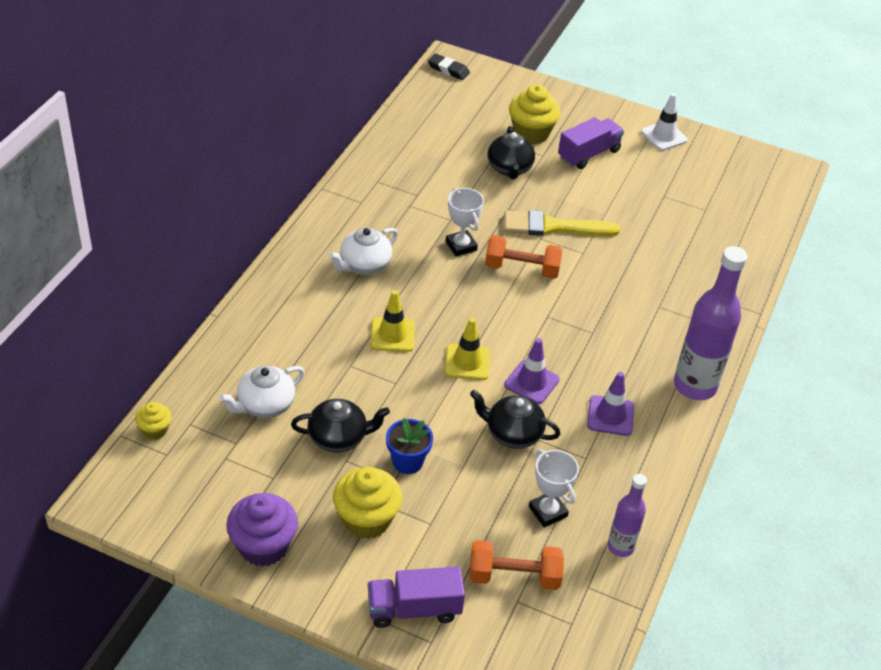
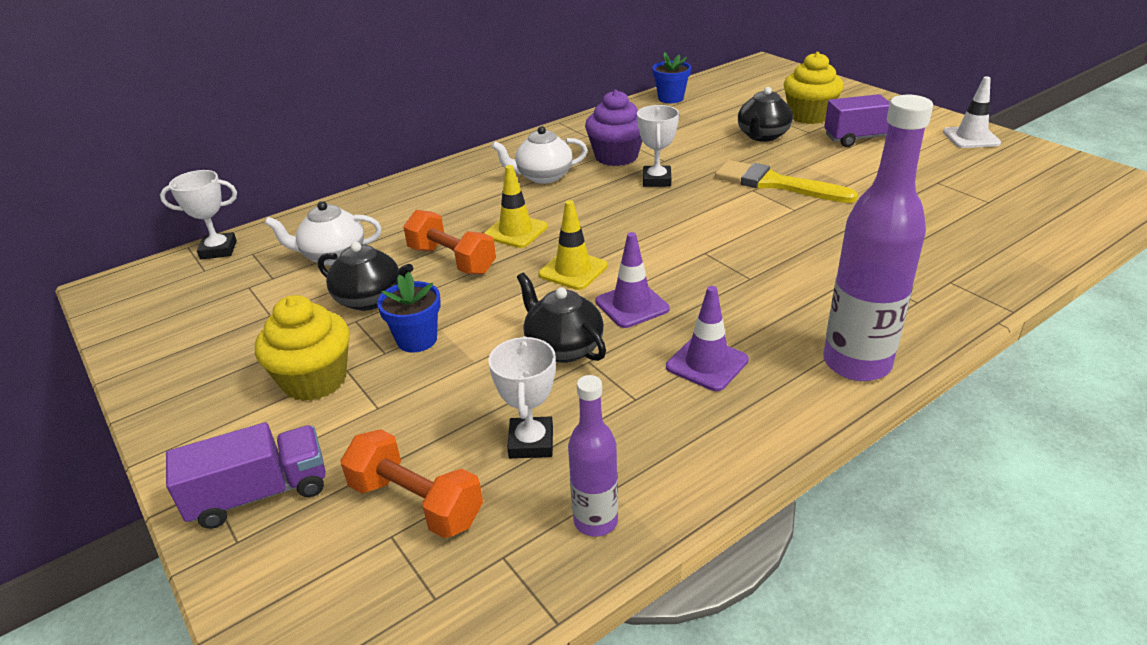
camera: 35 degrees right, 10 degrees down
(155, 430) = (218, 250): yellow cupcake -> white trophy
(263, 546) = (188, 371): purple cupcake -> purple cupcake (616, 157)
(400, 132) = (670, 98): none -> blue flower pot
(414, 609) = (260, 493): purple truck -> purple truck turned 135 degrees clockwise
(448, 70) = (757, 68): black eraser -> none
(522, 269) = (709, 209): orange dumbbell -> orange dumbbell (452, 260)

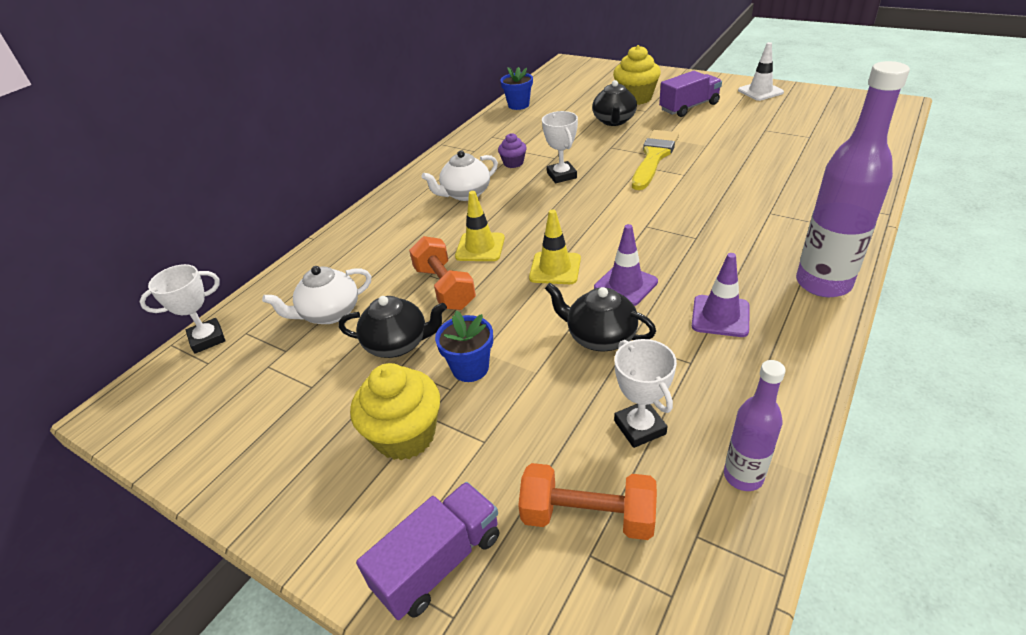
camera: 20 degrees left, 5 degrees up
(452, 260) = (444, 288): orange dumbbell -> orange dumbbell turned 45 degrees clockwise
(616, 157) = (513, 163): purple cupcake -> purple cupcake, size x0.54
(775, 184) = (654, 157): yellow brush -> yellow brush turned 105 degrees clockwise

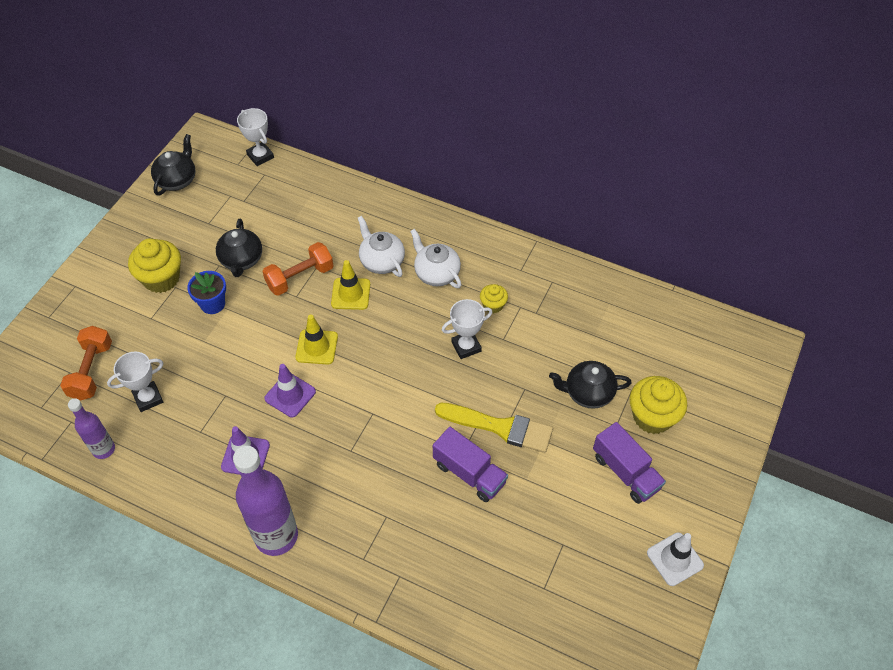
camera: 80 degrees right, 15 degrees up
(329, 313) = (278, 215): white teapot -> white teapot (381, 261)
(439, 562) = (77, 307): purple truck -> purple truck (469, 473)
(513, 163) = (493, 305): purple cupcake -> yellow cupcake
(518, 105) = (631, 299): blue flower pot -> none
(600, 337) = (233, 377): black teapot -> black teapot (177, 180)

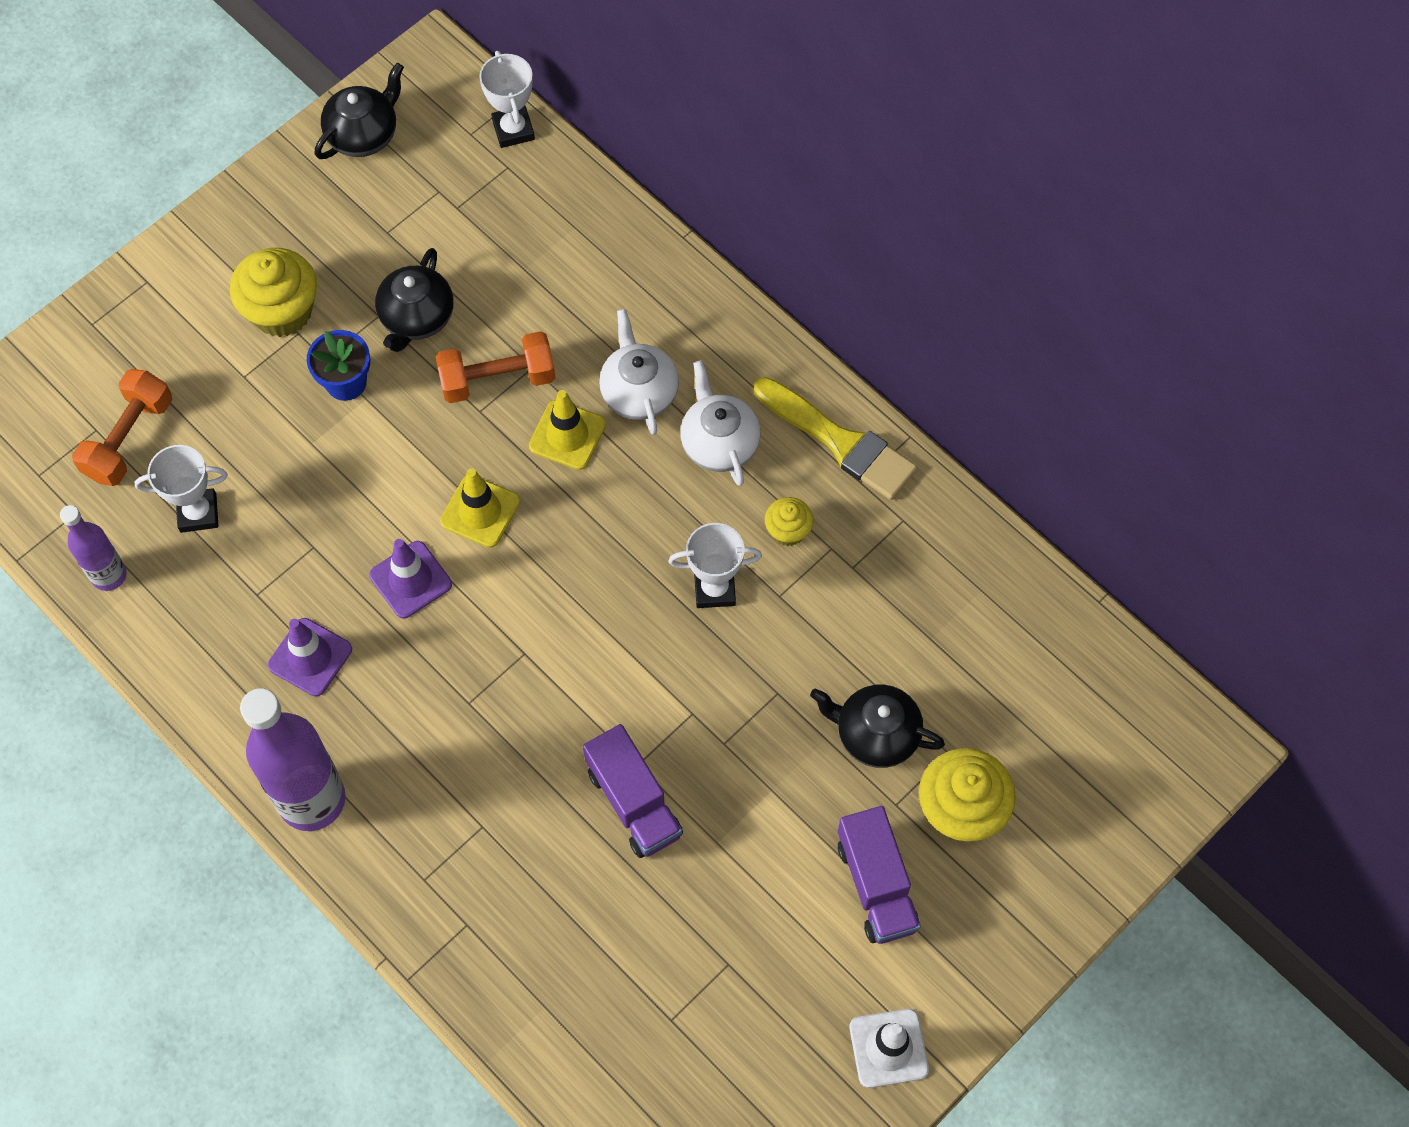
camera: 20 degrees right, 10 degrees up
(500, 427) = (712, 744): yellow brush -> yellow brush (840, 442)

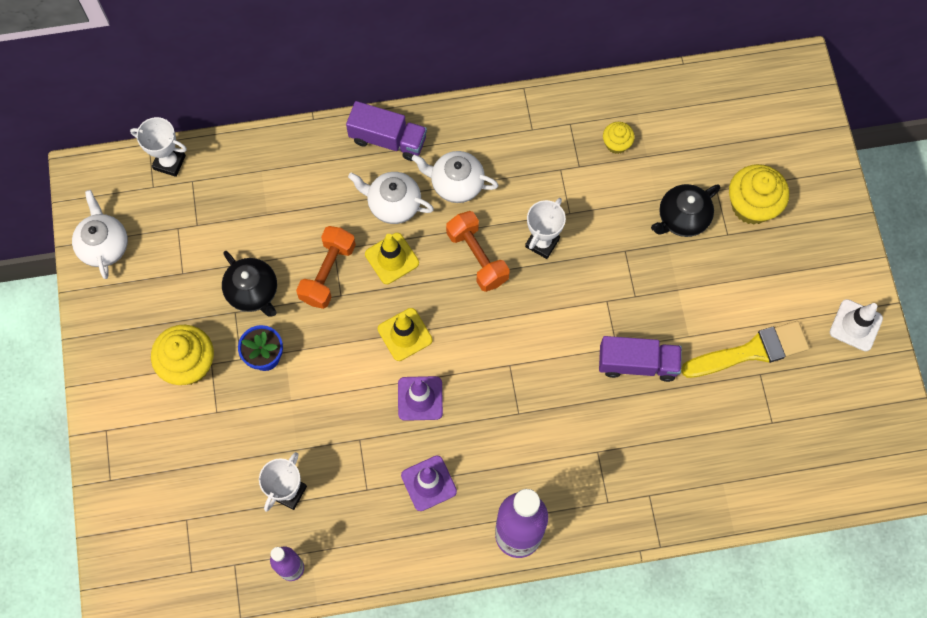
camera: 55 degrees left, 5 degrees up
(129, 439) = (207, 503): orange dumbbell -> orange dumbbell (477, 257)
(364, 134) = (104, 245): black teapot -> white teapot
(788, 531) = (534, 184): yellow cupcake -> yellow cupcake (616, 144)
(840, 442) = (501, 123): yellow brush -> yellow brush (751, 351)
(876, 885) = (765, 273): purple truck -> purple truck (388, 139)

